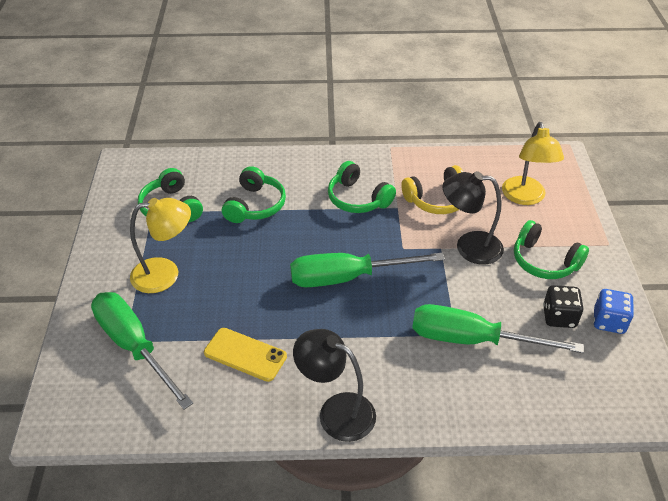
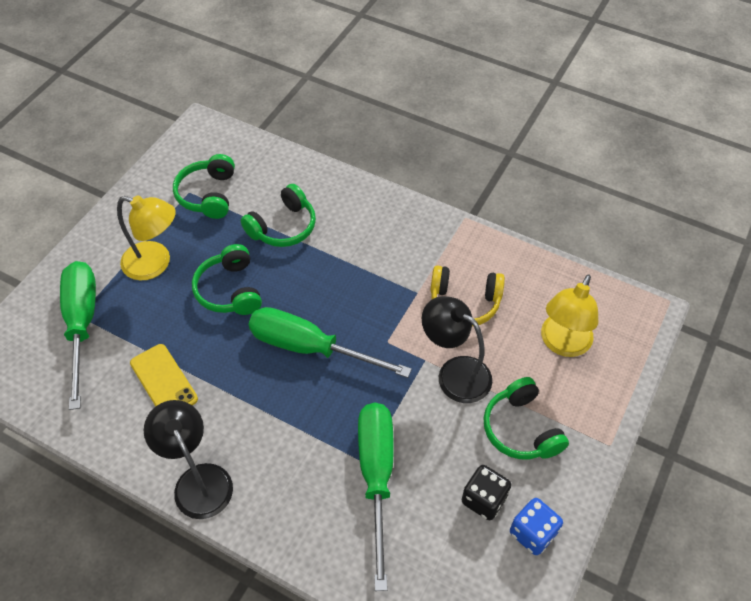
camera: 30 degrees right, 10 degrees up
(358, 199) = (385, 264): green headphones -> green headphones (230, 290)
(472, 340) = (376, 477): green screwdriver -> green screwdriver turned 45 degrees clockwise

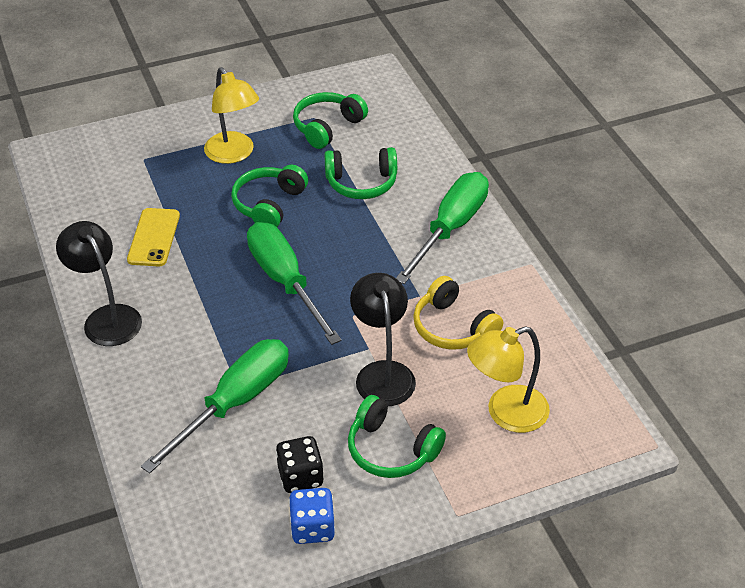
camera: 40 degrees right, 10 degrees down
(82, 325) = (138, 166): green screwdriver -> green screwdriver (450, 228)
(198, 480) = (107, 317): black lamp -> black lamp turned 45 degrees counterclockwise
(521, 429) = (391, 450): green headphones -> green headphones turned 75 degrees counterclockwise

